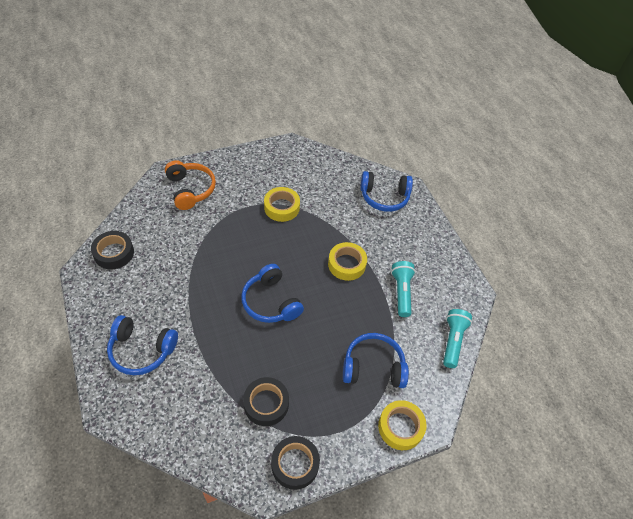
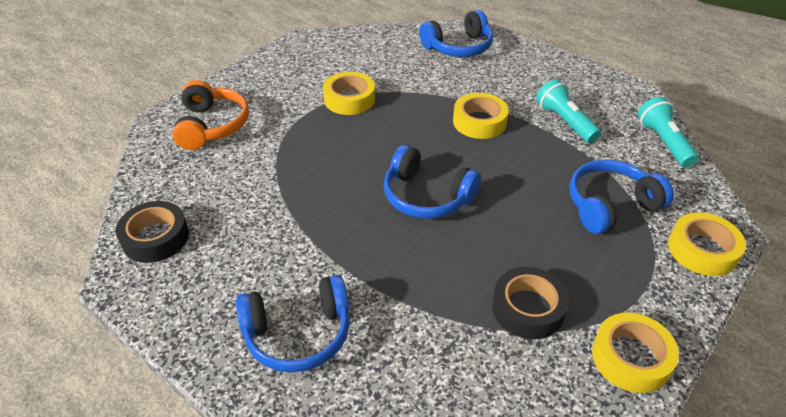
camera: 25 degrees left, 10 degrees down
(190, 189) = (212, 126): orange headphones -> orange headphones turned 45 degrees clockwise
(295, 464) = (631, 358): black tape -> yellow tape

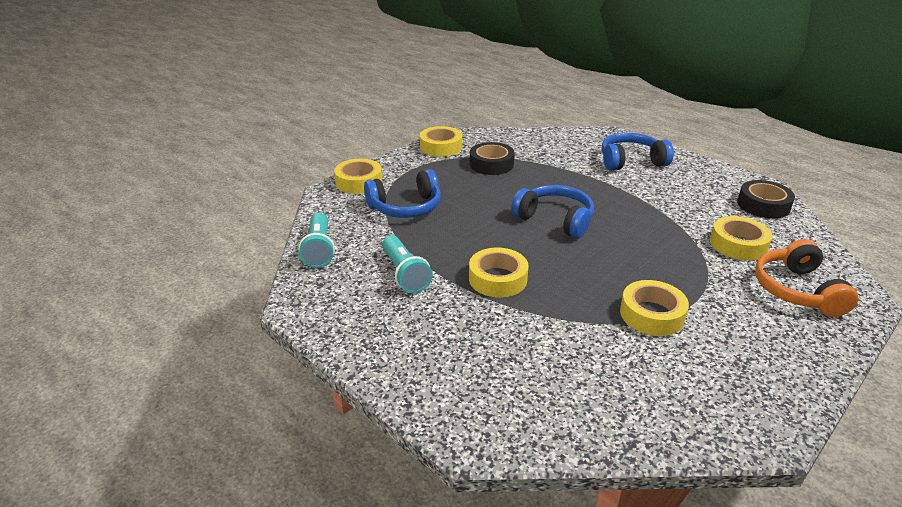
camera: 175 degrees left, 10 degrees down
(231, 173) = (738, 244): none -> yellow tape
(458, 47) = (506, 397): blue headphones -> none

